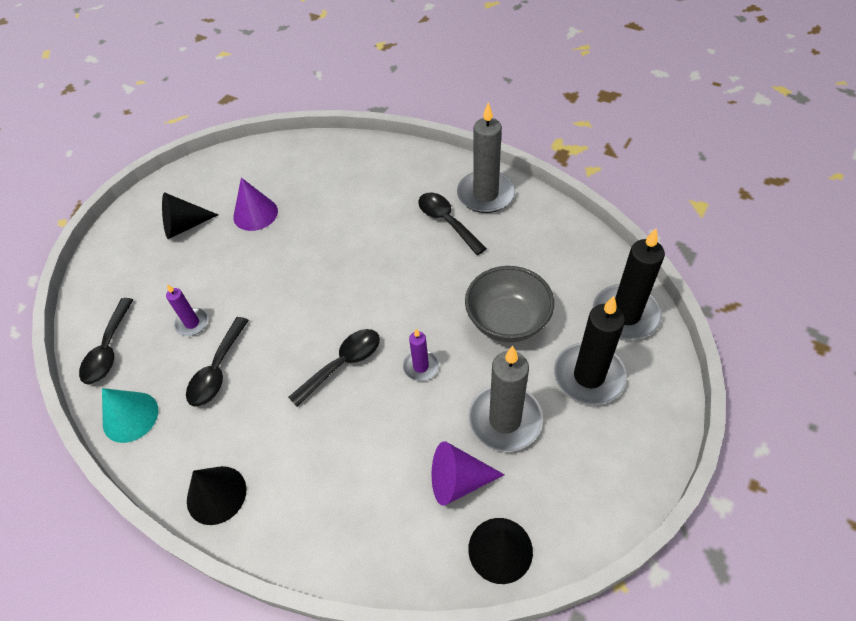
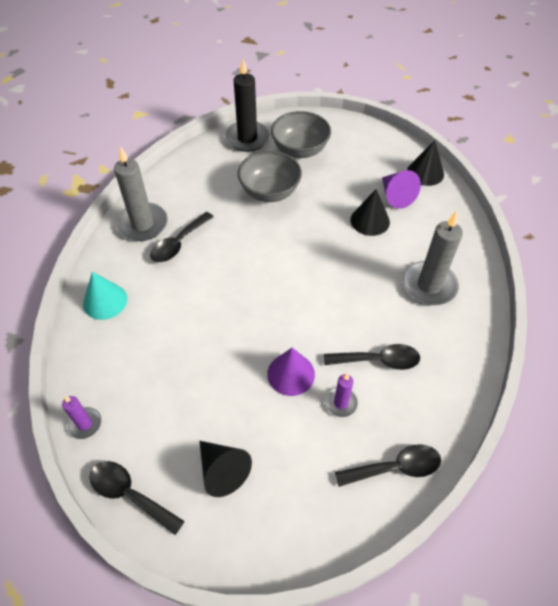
camera: 110 degrees left, 0 degrees up
(130, 416) = (446, 410): turquoise cone -> turquoise cone (105, 301)
(216, 495) = (471, 319): black cone -> black cone (370, 220)
(255, 214) = (192, 402): purple cone -> purple cone (291, 374)
(343, 364) = (339, 276): black spoon -> black spoon (130, 494)
(421, 366) = (324, 230): purple candle -> purple candle (85, 424)
(505, 420) = (346, 182): grey candle -> grey candle (429, 285)
(589, 376) = (300, 150): black candle -> grey bowl

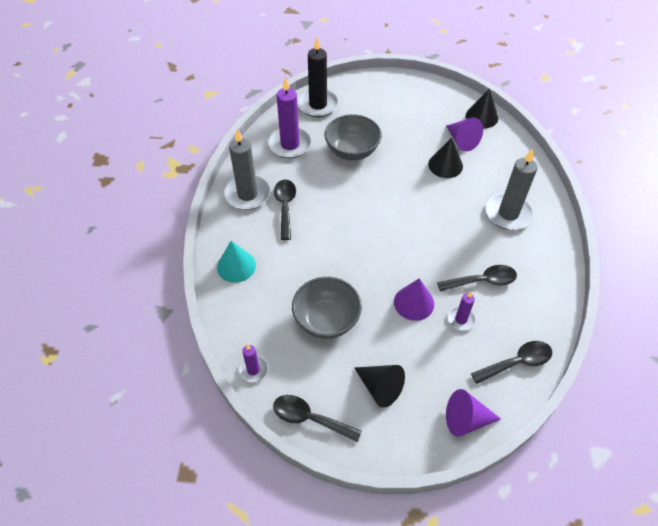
camera: 10 degrees left, 0 degrees up
(179, 243) = (285, 207): black spoon -> black spoon turned 150 degrees clockwise
(204, 177) = (290, 144): none -> purple candle
(300, 150) = (368, 110): grey bowl -> grey bowl (326, 320)
(314, 530) = (466, 420): none -> purple cone

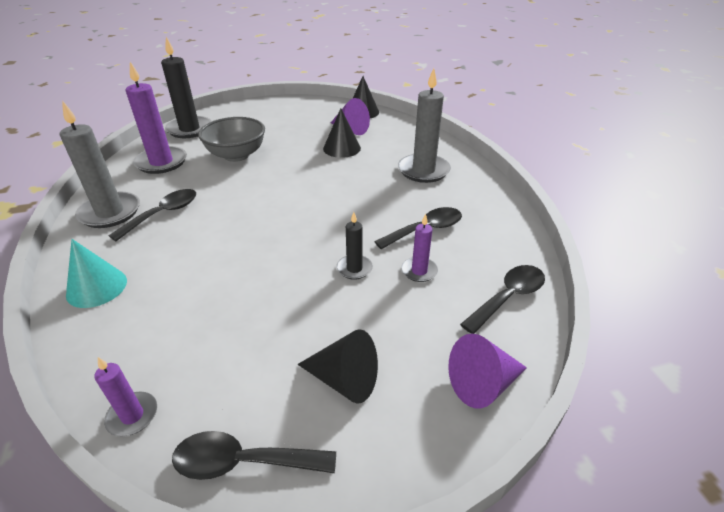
camera: 20 degrees left, 15 degrees down
(285, 207) = (163, 214): black spoon -> black spoon turned 60 degrees clockwise
(326, 320) = (242, 316): grey bowl -> none
(414, 303) = (354, 268): purple cone -> black candle

